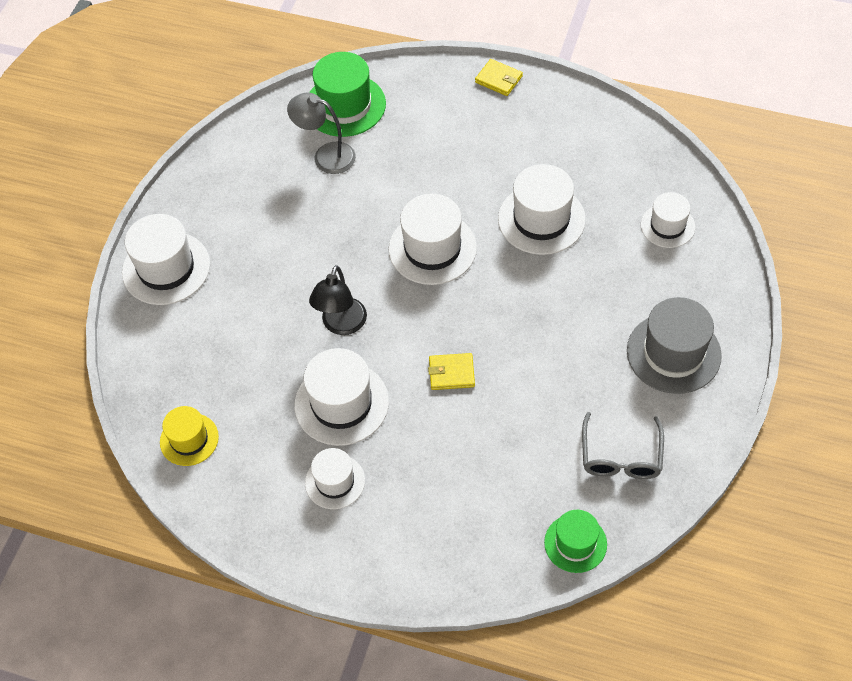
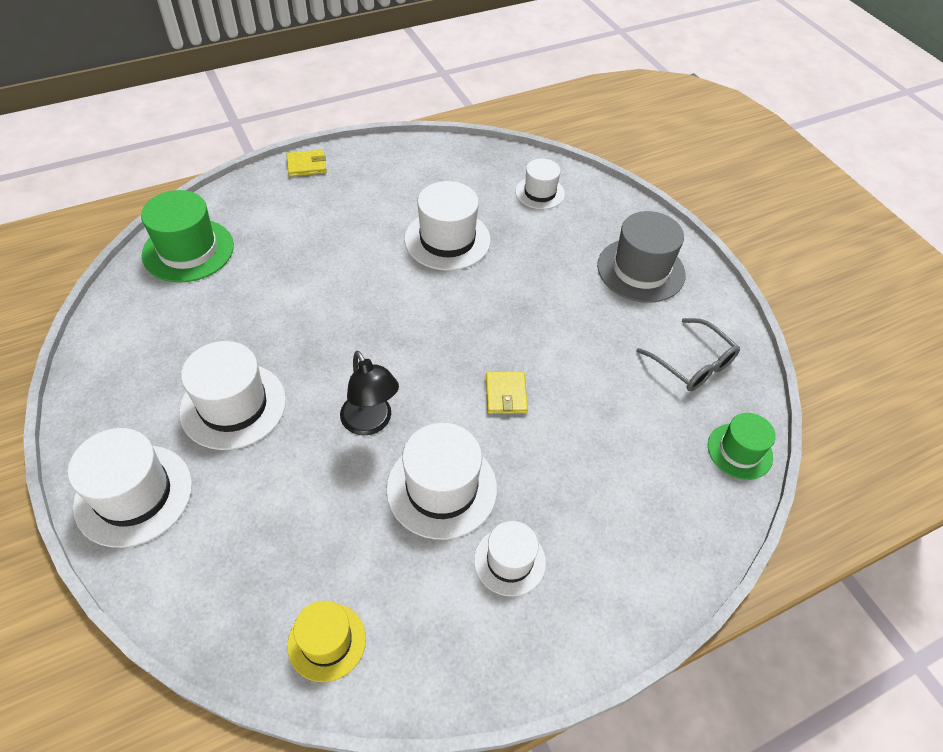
camera: 50 degrees left, 5 degrees down
(326, 156) = (210, 298): grey lamp -> none
(432, 248) = (384, 312): white hat -> white hat (233, 405)
(451, 373) = (505, 395): yellow wallet -> yellow wallet turned 45 degrees counterclockwise

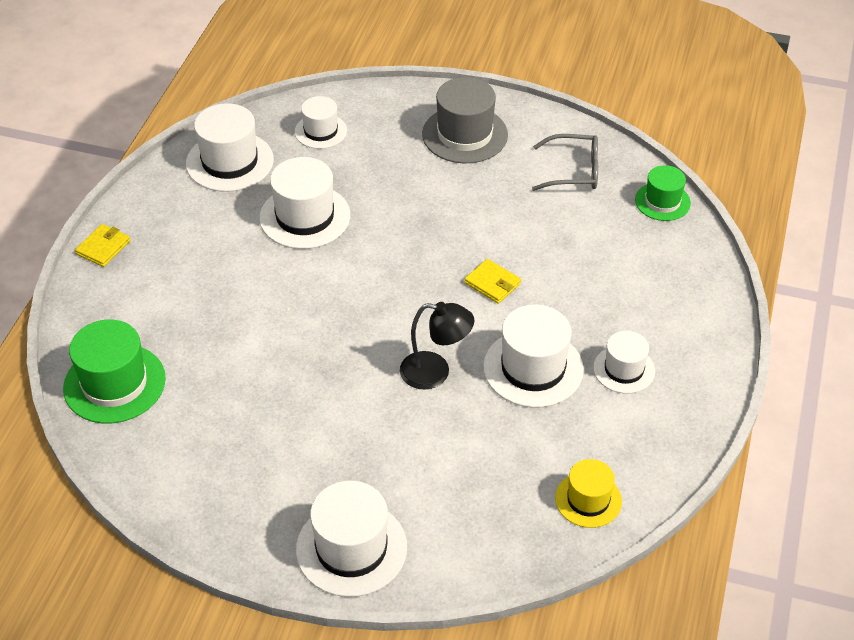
camera: 45 degrees left, 5 degrees down
(233, 405) = (329, 444): white hat -> white hat (229, 162)

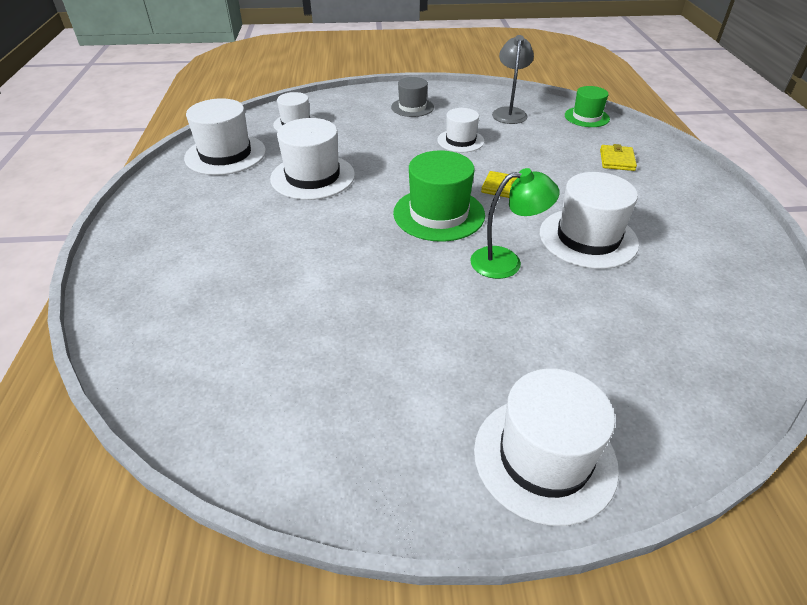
camera: 20 degrees left, 5 degrees down
(103, 247) = (121, 236): yellow wallet -> yellow wallet (617, 160)
(114, 383) = (173, 355): green hat -> green hat (439, 214)
(435, 372) = (506, 262): black lamp -> green lamp
(465, 134) = (412, 107): grey hat -> grey hat, size x0.61
(574, 171) = (509, 112): grey glasses -> grey lamp
(588, 499) = (733, 331): yellow hat -> none
(624, 369) = (661, 221): white hat -> white hat (460, 141)

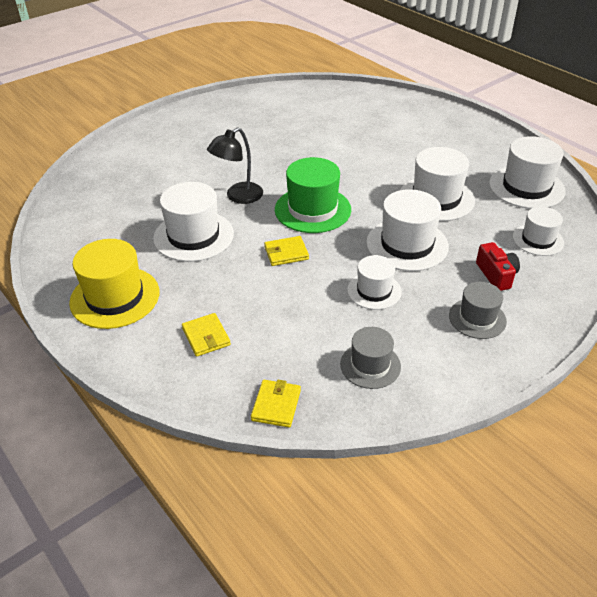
camera: 145 degrees right, 0 degrees up
(362, 119) = (496, 275): none -> red camera
(506, 262) = (238, 197): green lamp -> black lamp
(509, 112) = (370, 365): grey lamp -> grey hat
(544, 457) = (164, 130): white hat -> white hat (407, 244)
(586, 117) = (276, 405): green hat -> yellow wallet
(694, 213) = (115, 297): none -> yellow hat

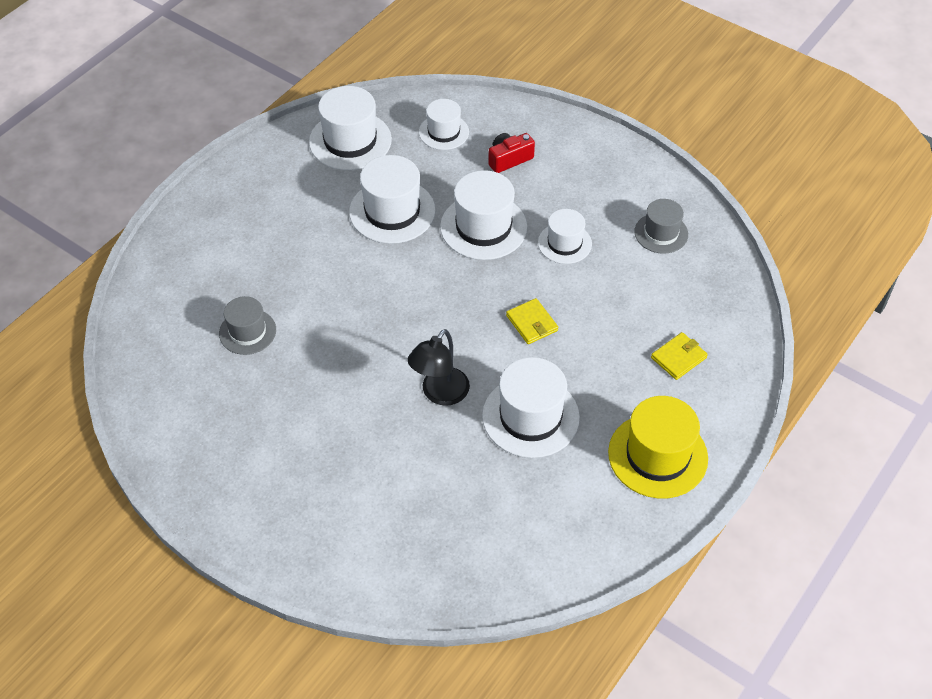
camera: 105 degrees left, 10 degrees up
(238, 197) = (440, 394): black lamp -> black lamp turned 90 degrees clockwise
(276, 405) = (732, 287): yellow wallet -> none
(312, 209) = (445, 315): green hat -> none
(477, 318) = (574, 169): grey hat -> grey hat (247, 332)

